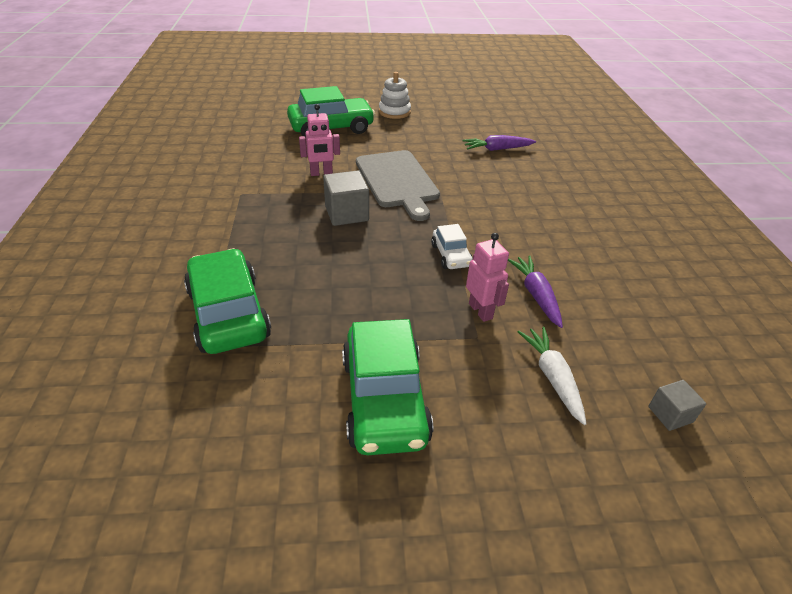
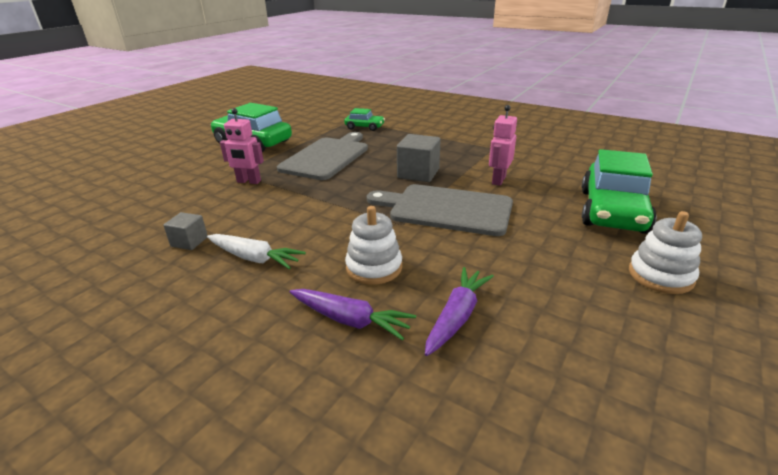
camera: 130 degrees right, 10 degrees down
(228, 313) = (364, 127): green car -> green car, size x0.51
(364, 290) = (327, 157): none -> grey cutting board
(451, 255) = (310, 193): white car -> none
(497, 182) = (374, 267): none -> white stacking toy
(536, 295) = (220, 205): purple carrot -> purple carrot (350, 320)
(552, 377) = (174, 181): white carrot -> white carrot (254, 258)
(670, 414) = (88, 200): grey cube -> grey cube (189, 242)

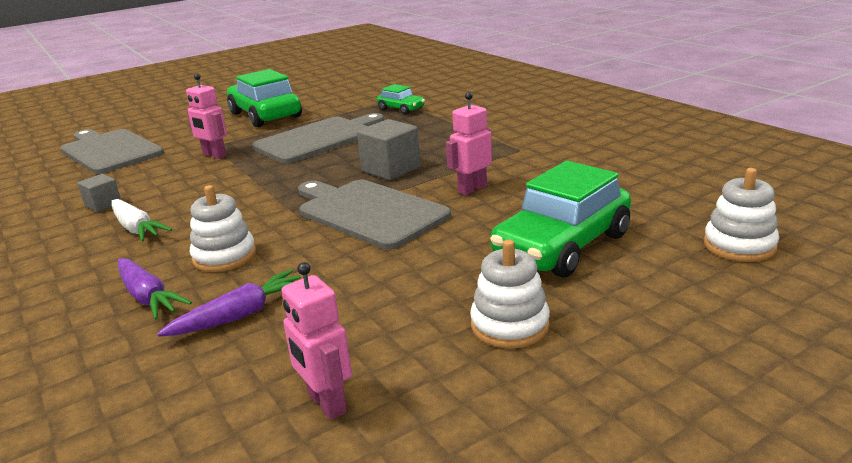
camera: 25 degrees right, 5 degrees down
(131, 190) = (110, 150): none -> grey cutting board
(626, 374) = (326, 403): none -> pink robot
(709, 193) = (739, 245): none -> white stacking toy

